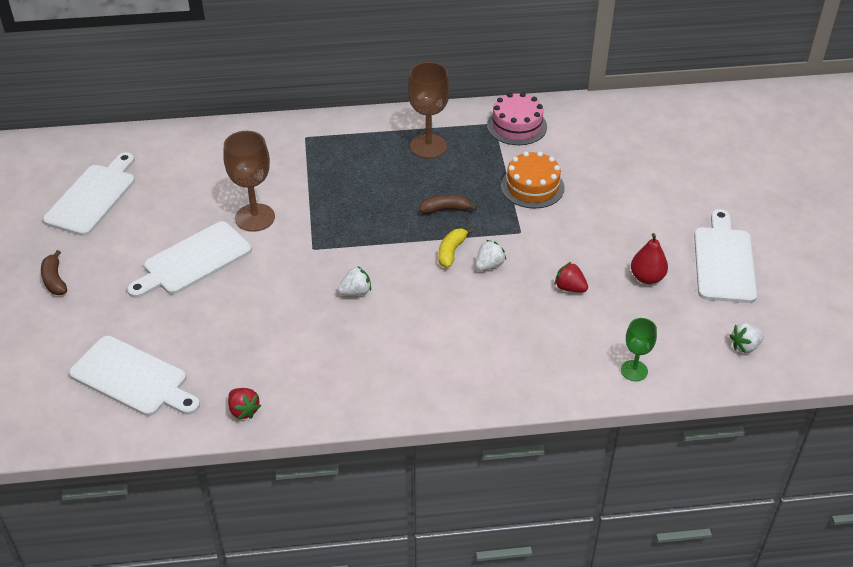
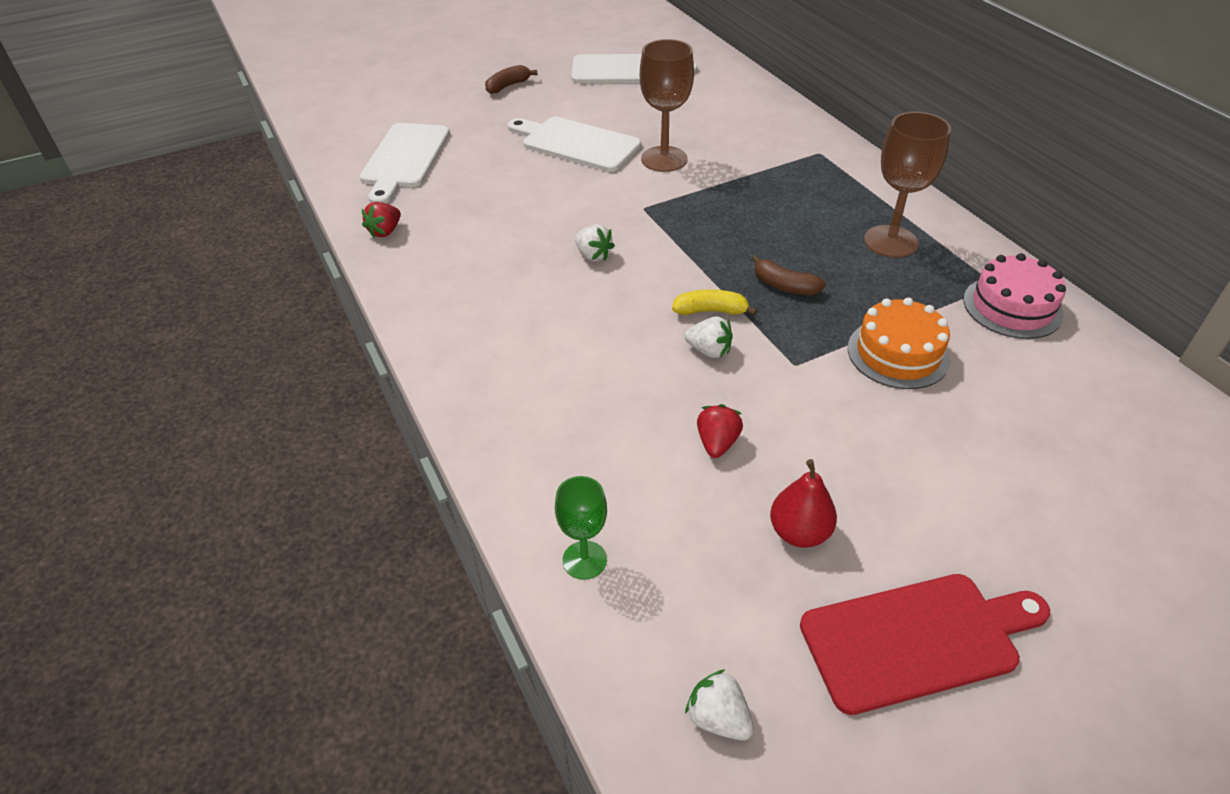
camera: 70 degrees right, 0 degrees up
(445, 209) = (784, 286): brown banana -> brown banana turned 150 degrees clockwise
(724, 261) = (917, 640): white cutting board -> red cutting board

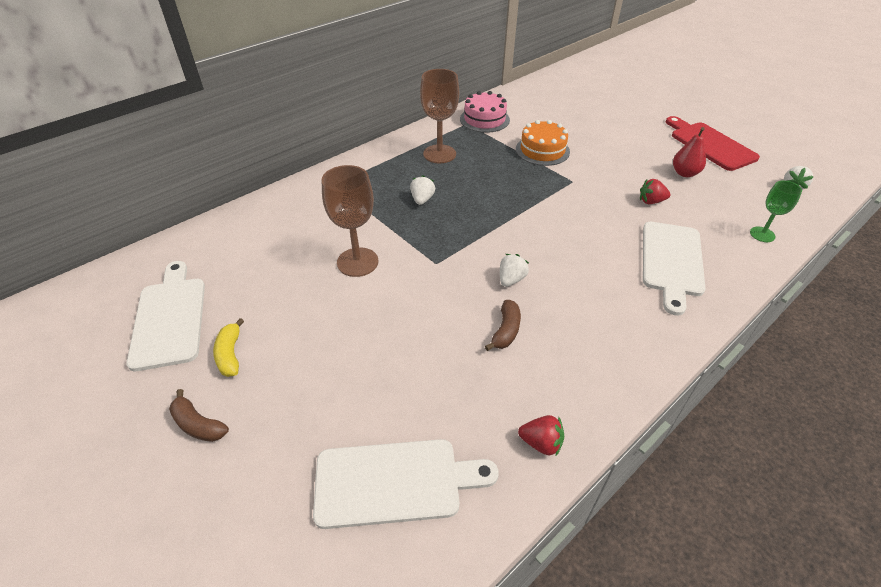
camera: 105 degrees left, 0 degrees up
(576, 143) = (337, 326): white cutting board -> white cutting board (671, 261)
(709, 350) = (581, 212): white strawberry -> white strawberry (422, 199)
(710, 311) = (544, 215): yellow banana -> yellow banana (230, 354)
(784, 286) = (503, 189): brown banana -> brown banana (506, 330)

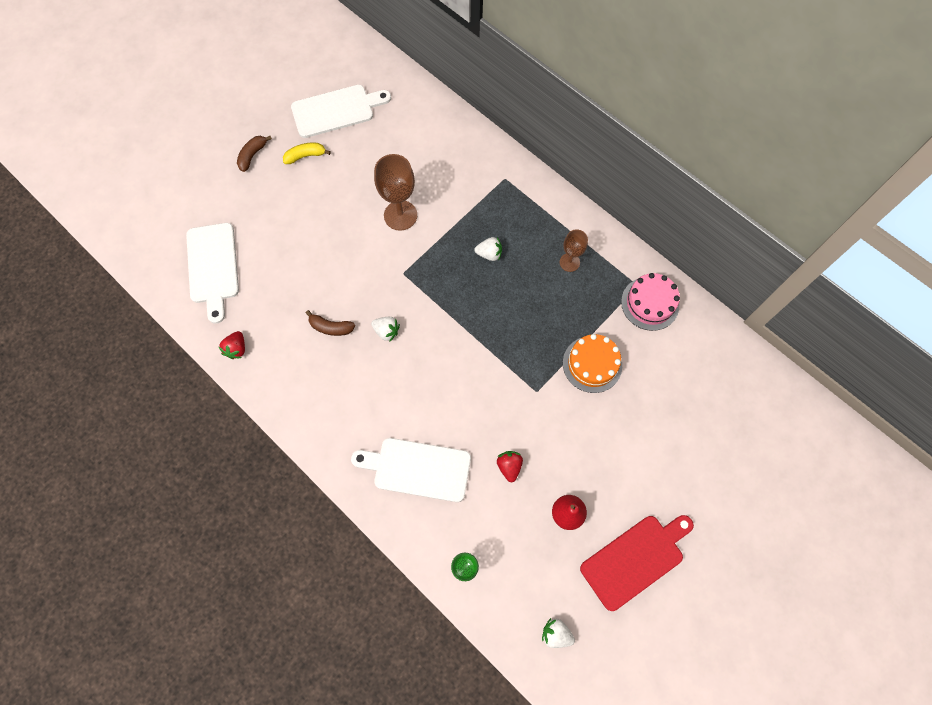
camera: 85 degrees right, 25 degrees up
(439, 154) = (569, 262): brown goblet -> brown goblet, size x0.60

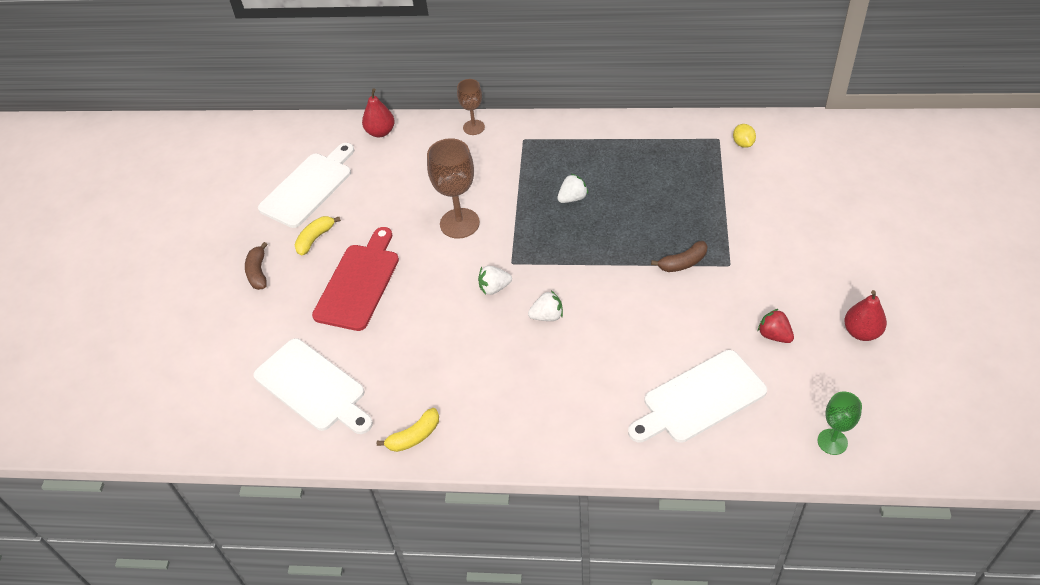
camera: 35 degrees left, 20 degrees down
(237, 349) = (414, 436): red strawberry -> yellow banana
(331, 327) = (490, 350): brown banana -> brown banana (683, 263)
(419, 99) = (380, 132): none -> red pear
(556, 633) = (964, 427): white strawberry -> white strawberry (494, 288)
(569, 262) = (646, 159): brown goblet -> brown goblet (474, 127)
(592, 364) = (750, 214): orange cake -> none
(635, 559) = (952, 321): red cutting board -> red cutting board (359, 283)
(650, 303) = (743, 143): pink cake -> yellow lemon

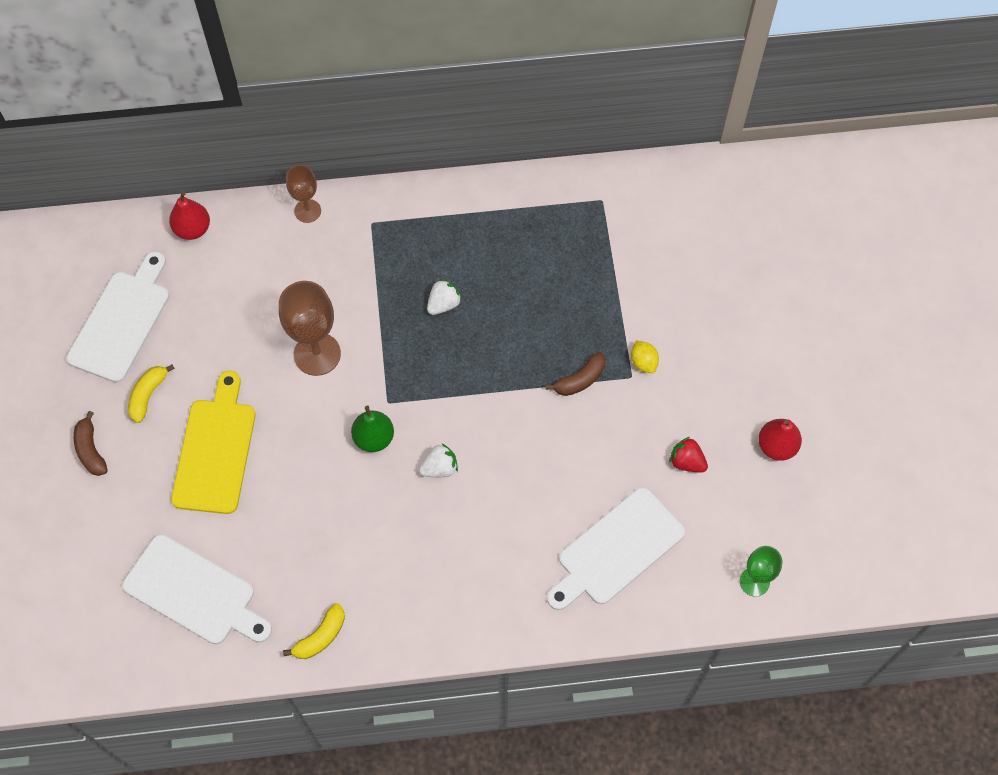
camera: 15 degrees left, 15 degrees up
(359, 283) = (215, 450): red cutting board -> yellow cutting board
(494, 288) = (374, 438): white strawberry -> green pear
(743, 143) = (630, 204): yellow lemon -> yellow lemon (643, 362)

